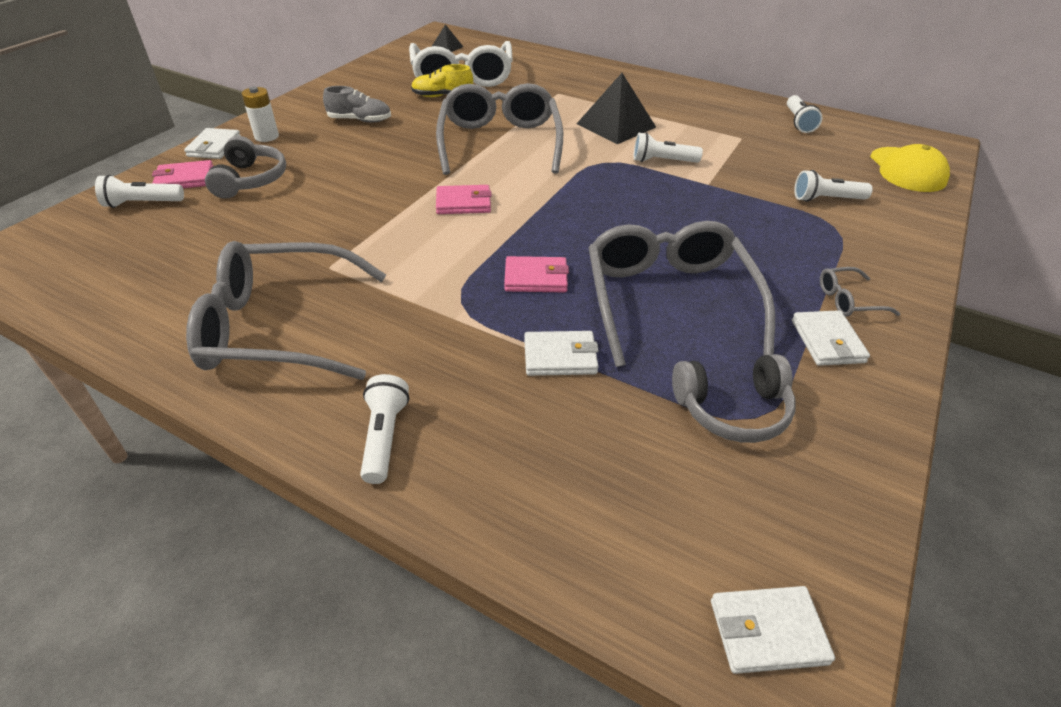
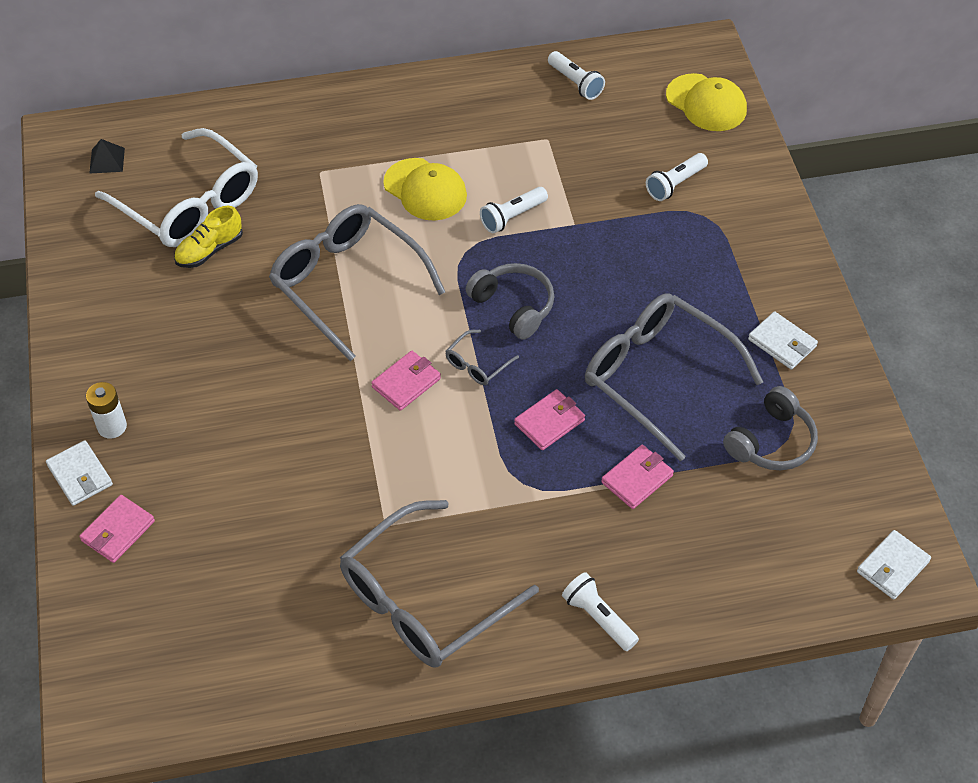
camera: 40 degrees left, 10 degrees up
(142, 203) = (125, 583): white flashlight -> none
(250, 180) = (182, 488): grey headphones -> grey headphones (513, 306)
(360, 120) = (174, 341): grey shoe -> none
(560, 357) = (637, 479): white wallet -> pink wallet
(616, 125) = (425, 190): black pyramid -> yellow cap
(848, 300) = (767, 293): grey glasses -> grey glasses (477, 364)

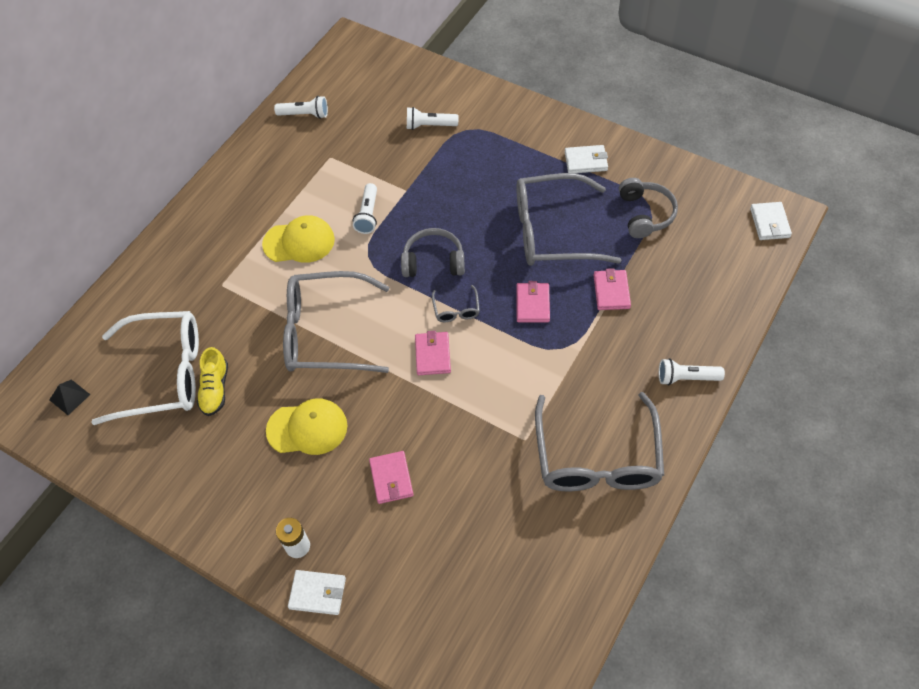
camera: 45 degrees left, 5 degrees up
(118, 531) = (385, 599): pink wallet -> pink wallet (391, 478)
(675, 184) = (429, 125): white flashlight -> white flashlight turned 90 degrees clockwise
(706, 103) = (389, 70): yellow cap -> yellow cap (307, 428)

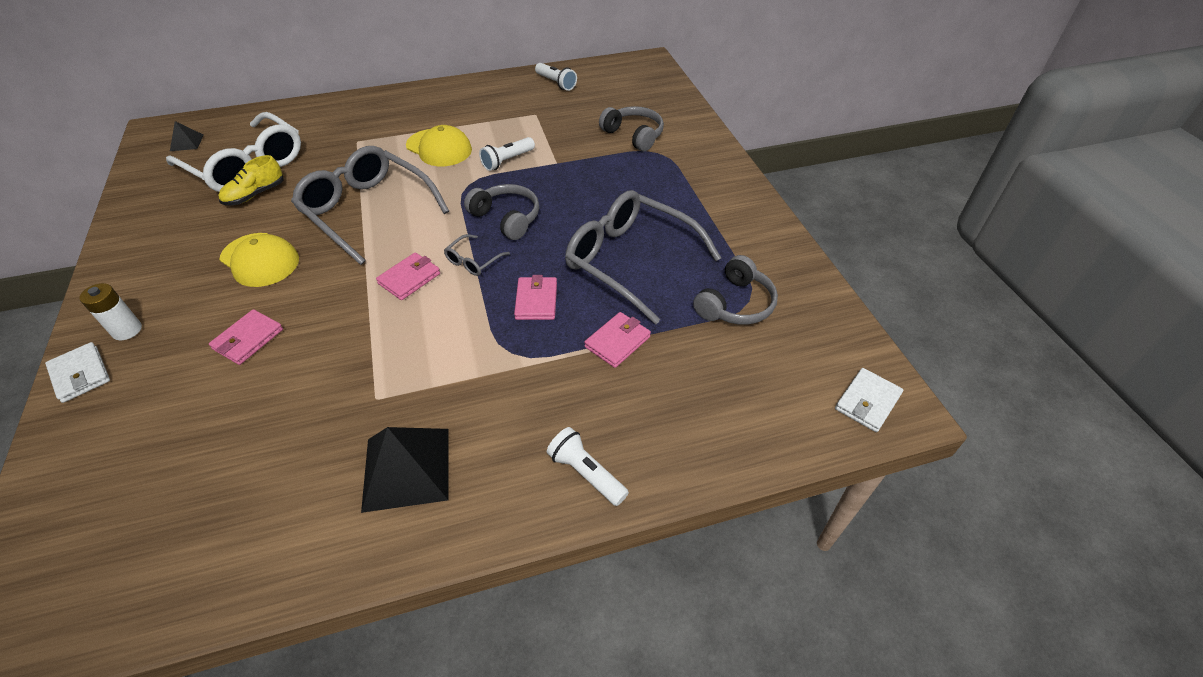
camera: 40 degrees right, 10 degrees down
(429, 125) = (633, 135): white flashlight -> grey headphones
(532, 304) = (536, 301): pink wallet -> pink wallet turned 45 degrees counterclockwise
(585, 161) = (732, 231): white wallet -> none
(597, 457) = (407, 468): grey glasses -> black pyramid

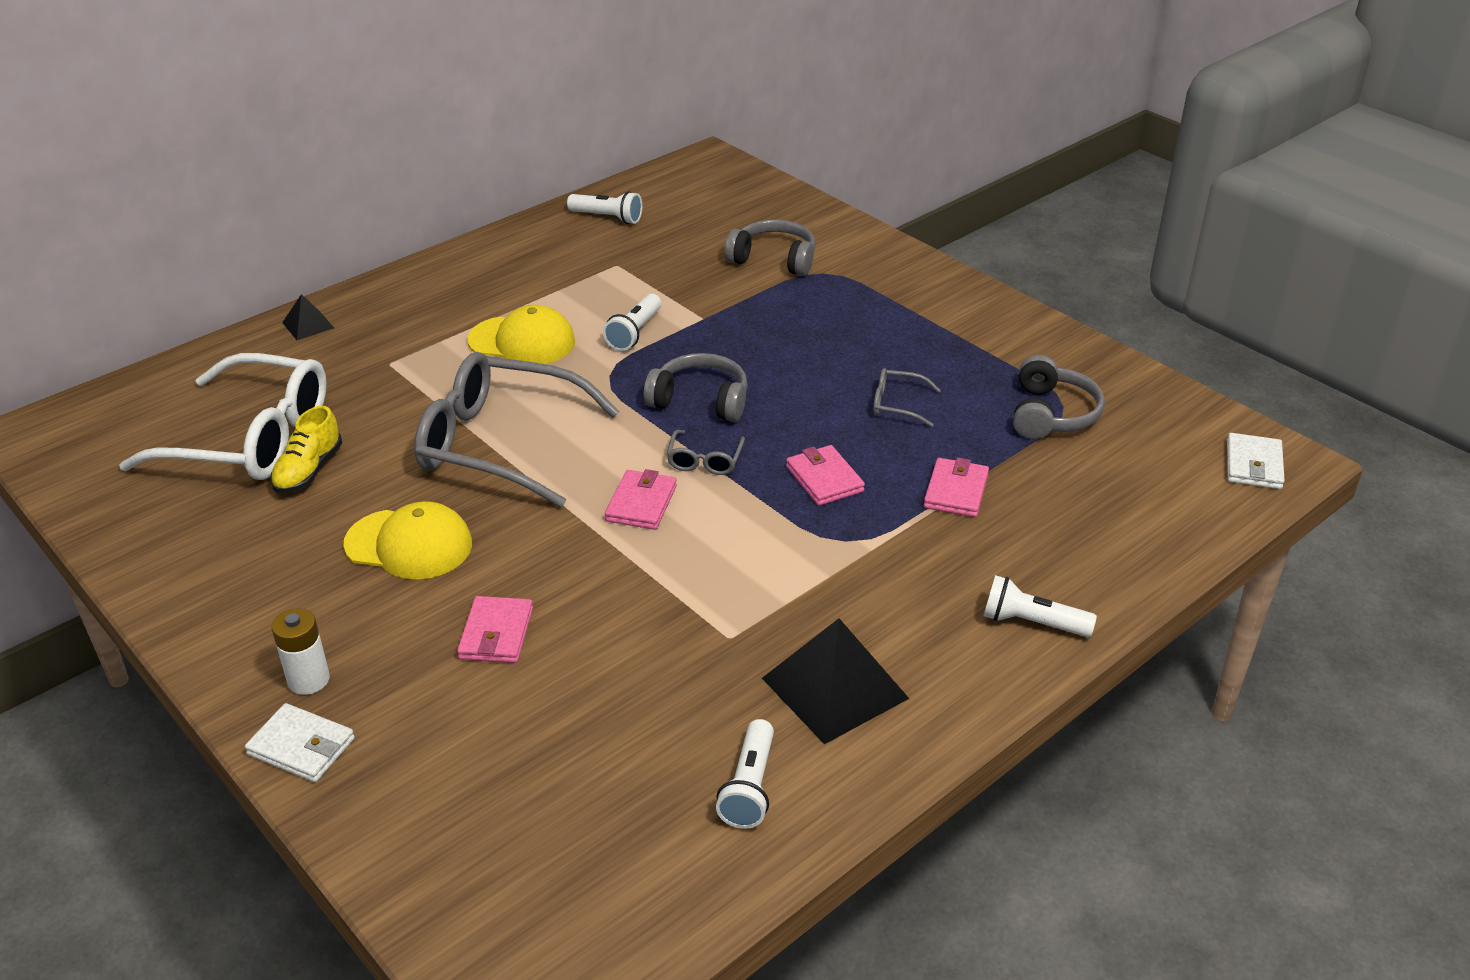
camera: 25 degrees left, 10 degrees down
(187, 142) = (112, 434): black pyramid -> black pyramid (308, 325)
(284, 525) = (749, 787): none -> white flashlight
(630, 261) = (897, 404): grey glasses -> grey glasses, size x0.41

